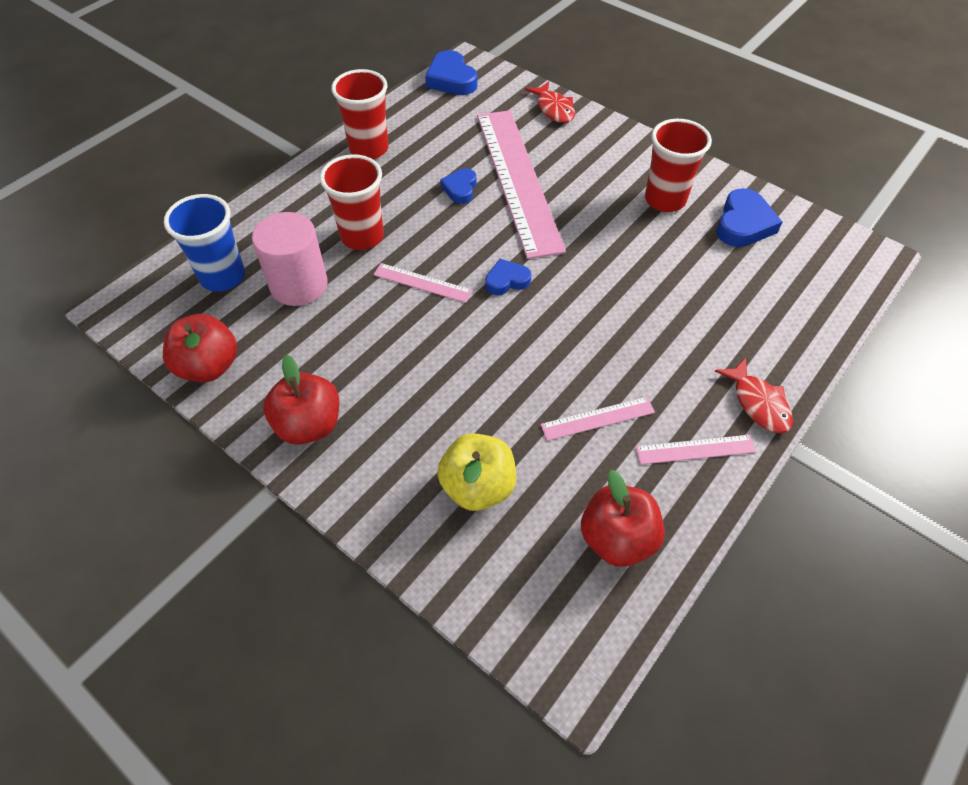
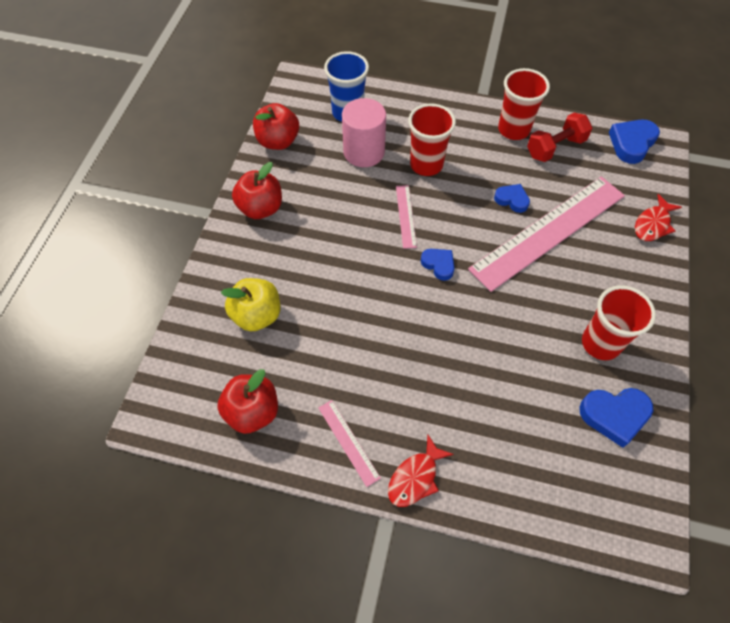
camera: 65 degrees right, 5 degrees up
(417, 130) = (555, 148): none -> red dumbbell
(460, 189) = (512, 200): blue heart -> blue heart turned 45 degrees clockwise
(597, 419) = (344, 367): pink ruler -> none

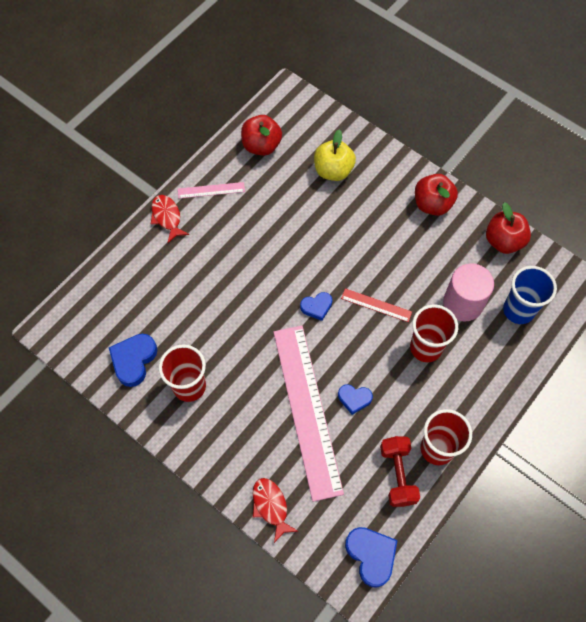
camera: 115 degrees right, 5 degrees up
(405, 216) = (376, 305): pink ruler -> red ruler
(512, 200) = (354, 399): blue heart -> blue heart turned 45 degrees clockwise

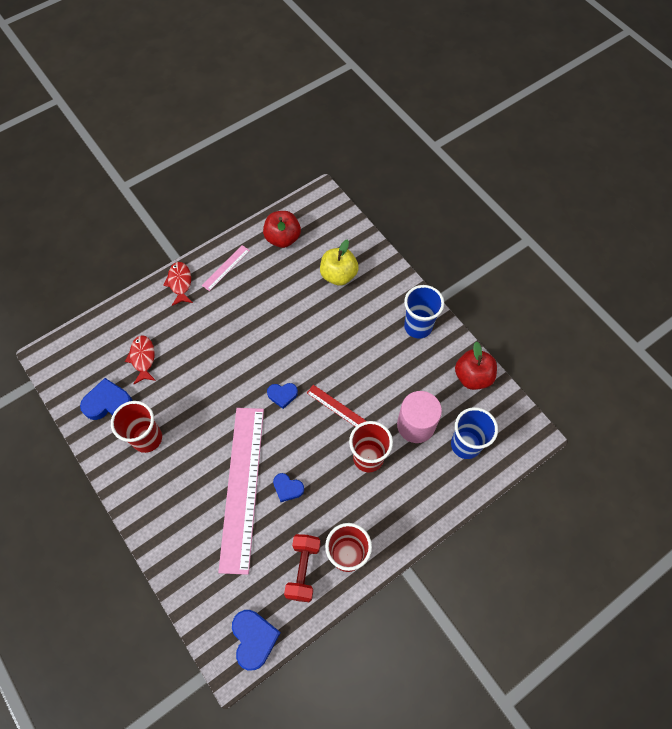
camera: 15 degrees right, 0 degrees up
(134, 360) = (108, 403): blue heart -> blue heart turned 45 degrees clockwise
(211, 190) = (226, 267): pink ruler -> pink ruler turned 60 degrees counterclockwise
(271, 506) = (180, 567): red fish -> red fish (143, 358)
(432, 204) = (418, 326): red apple -> blue cup

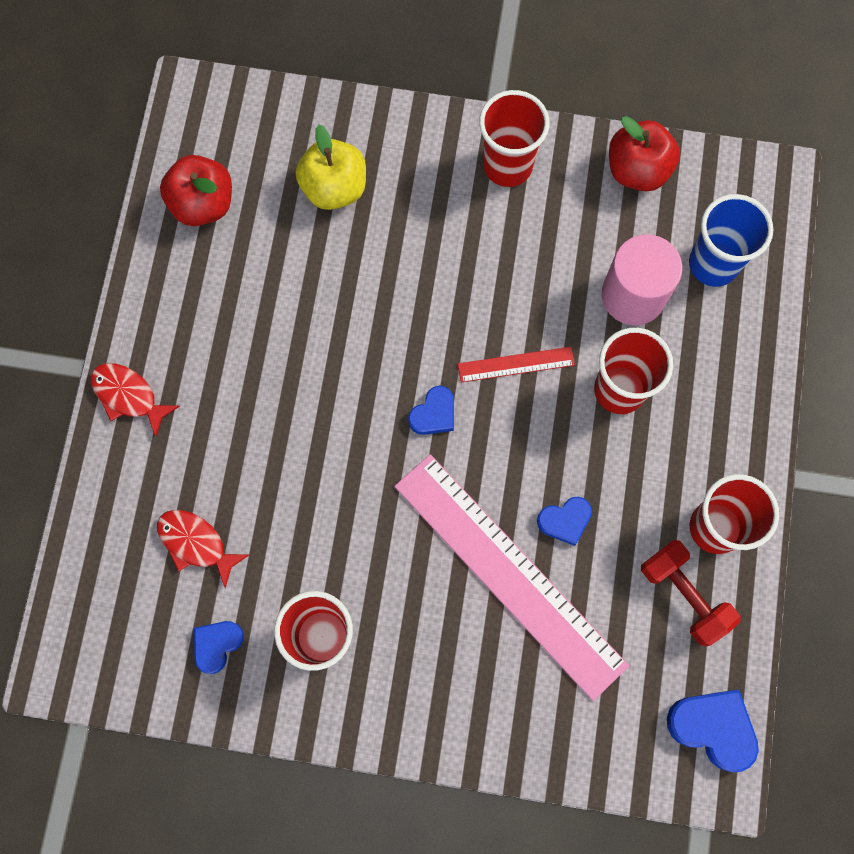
camera: 45 degrees left, 10 degrees up
(108, 403) = (217, 645): blue heart -> blue heart, size x0.63
(226, 267) = (169, 316): pink ruler -> none
(418, 326) = (507, 165): blue cup -> red cup

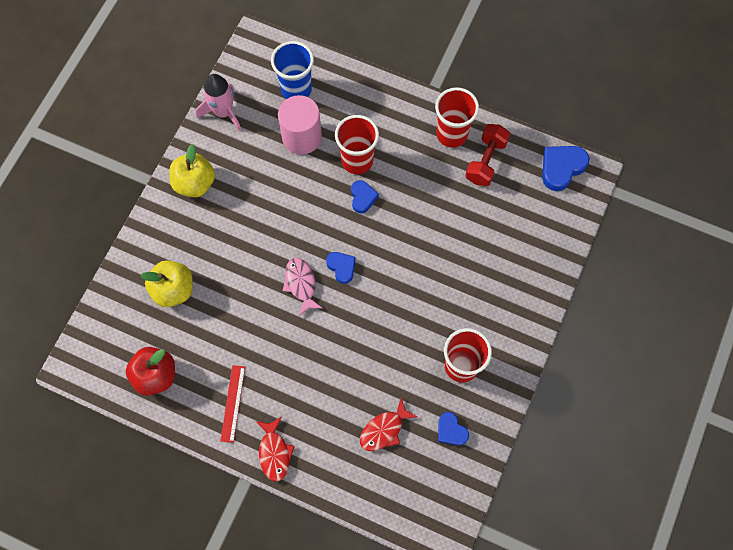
camera: 75 degrees left, 5 degrees down
(128, 396) = (274, 452): red fish -> red fish turned 60 degrees counterclockwise
(390, 362) = (301, 284): none -> pink fish
(507, 165) = (195, 183): red cup -> yellow apple
(508, 575) = (450, 251): pink ruler -> none
(516, 364) = (324, 213): red ruler -> red ruler (232, 403)
(565, 521) = (427, 212): blue heart -> blue heart (362, 198)
(637, 170) = (223, 112): red apple -> pink rocket
(684, 595) = (485, 161): red dumbbell -> red dumbbell turned 45 degrees counterclockwise

